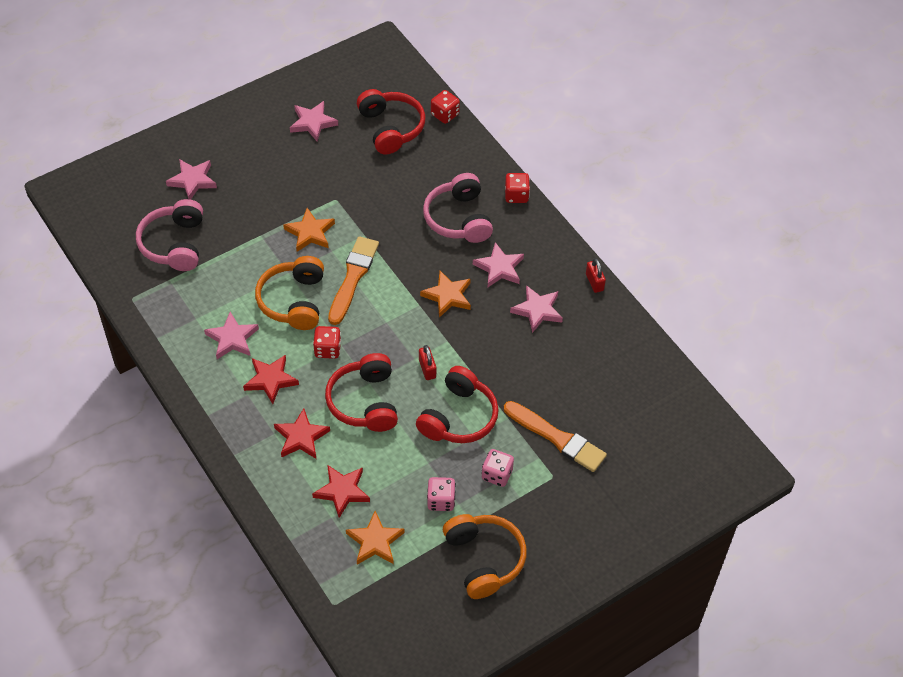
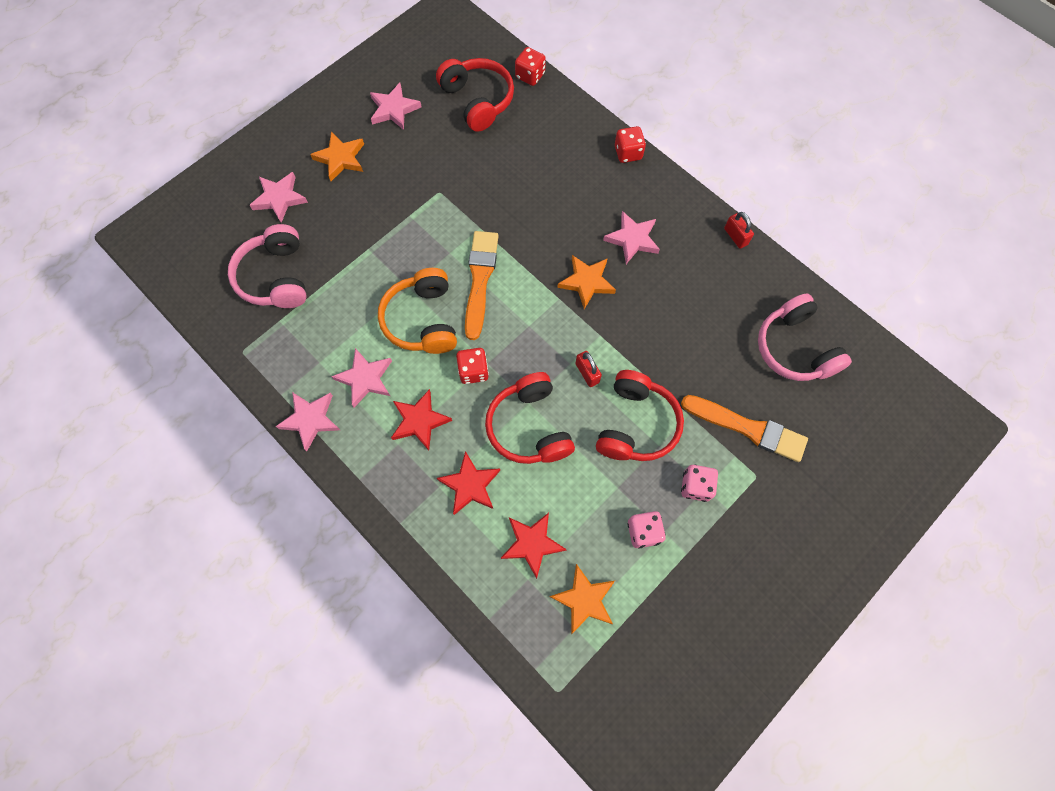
camera: 10 degrees left, 15 degrees up
(310, 233) = (421, 236): orange star -> orange star (340, 158)
(459, 218) = (575, 190): pink headphones -> pink headphones (795, 348)
(484, 559) = (710, 596): orange headphones -> none
(537, 310) = (685, 281): pink star -> pink star (310, 420)

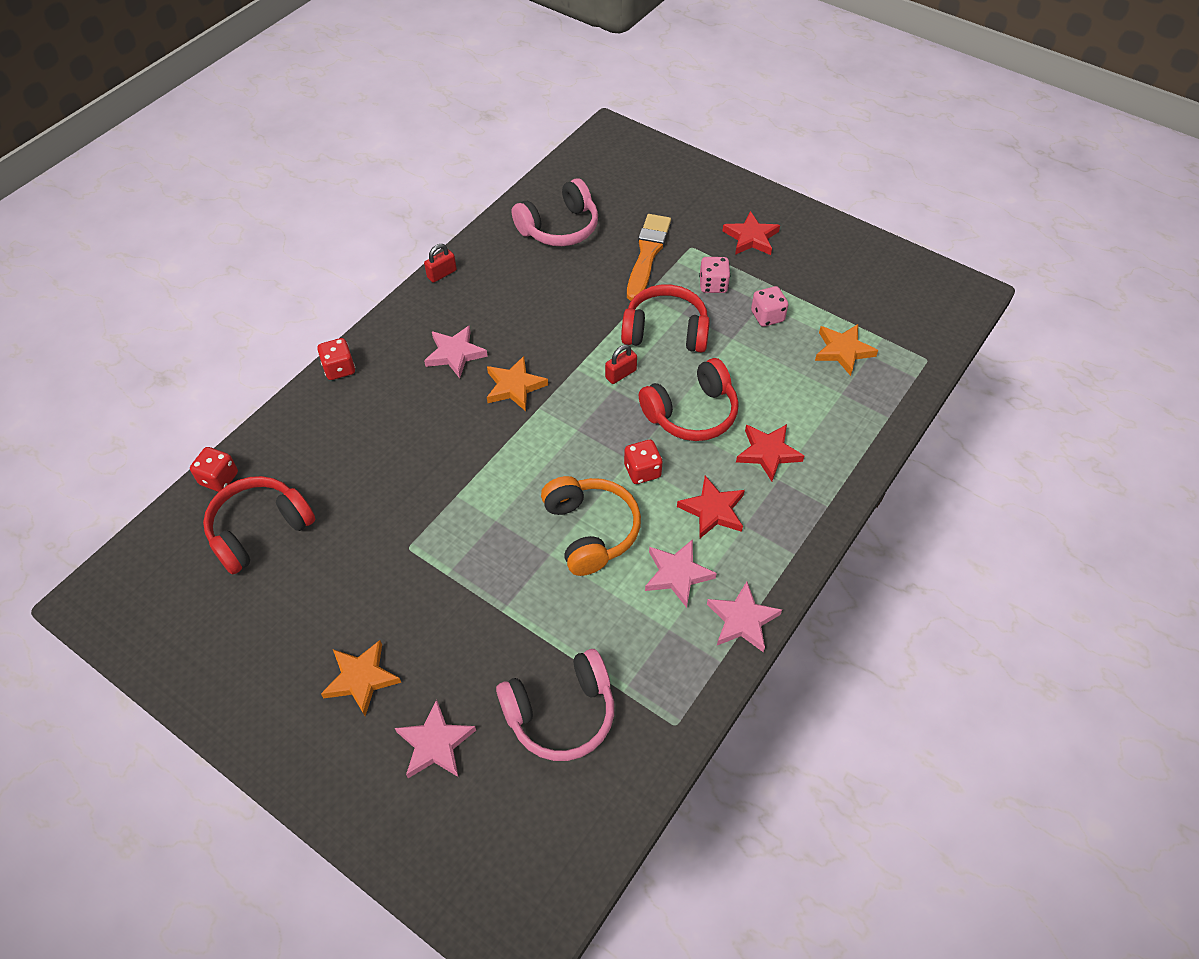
camera: 100 degrees left, 15 degrees down
(394, 109) = (273, 628): pink star -> none
(422, 320) = (590, 531): orange headphones -> orange headphones turned 90 degrees counterclockwise
(480, 280) = (527, 483): orange brush -> none
(532, 543) = (807, 395): red star -> red star (751, 237)

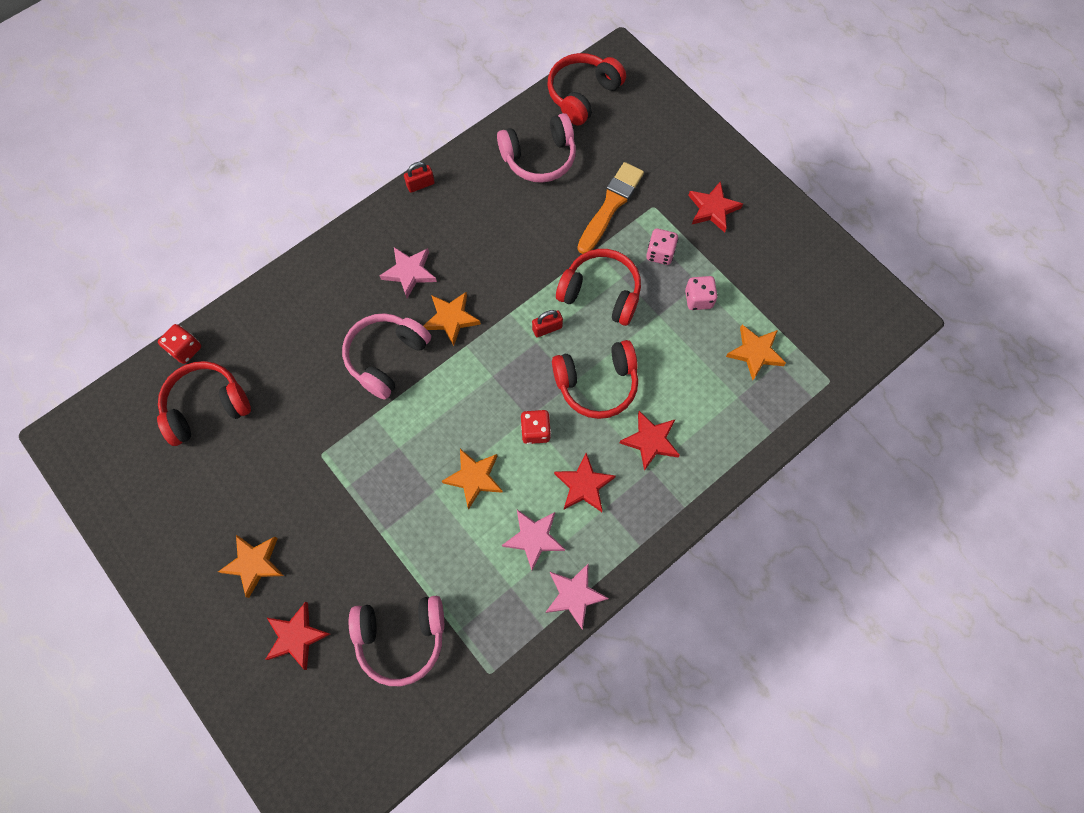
camera: 15 degrees right, 15 degrees up
(339, 369) = (308, 264): red dice -> none
(435, 744) = (296, 636): pink star -> red star
(455, 437) = (387, 358): none -> pink headphones
(585, 168) = (583, 95): none -> red headphones
(590, 531) = (474, 478): orange headphones -> orange star

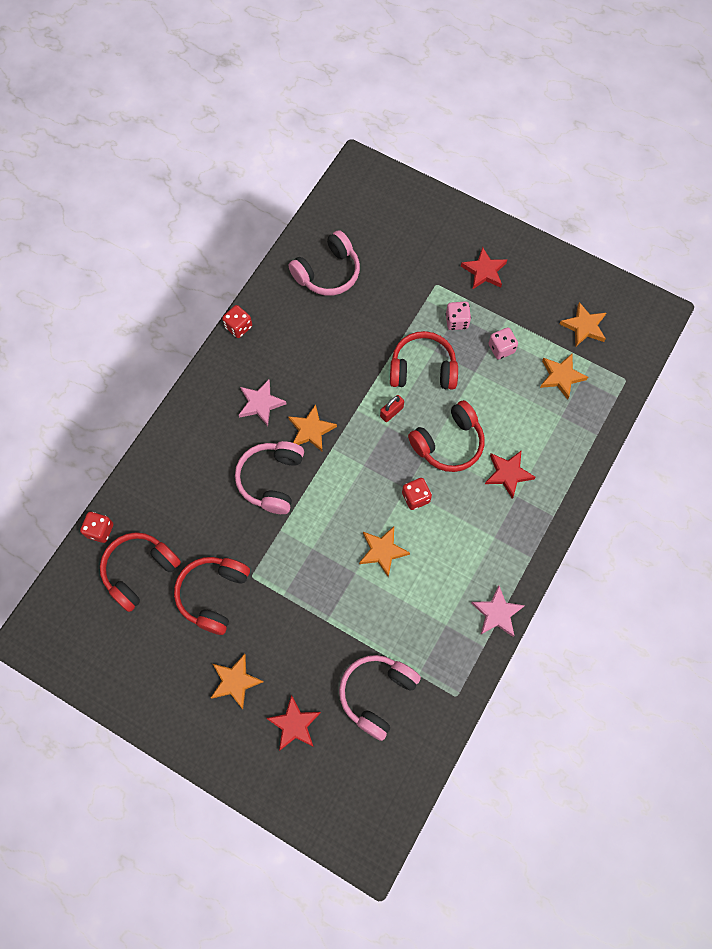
camera: 20 degrees left, 0 degrees up
(401, 637) = (377, 694): pink headphones -> pink headphones turned 150 degrees clockwise
(420, 184) = (238, 327): red padlock -> red dice
(534, 538) = (448, 581): pink star -> none
(583, 95) = (342, 208): red headphones -> red headphones (213, 595)
(584, 485) = (470, 526): red star -> none
(610, 206) = (402, 294): orange brush -> none
(803, 305) = (584, 326): none -> orange star

